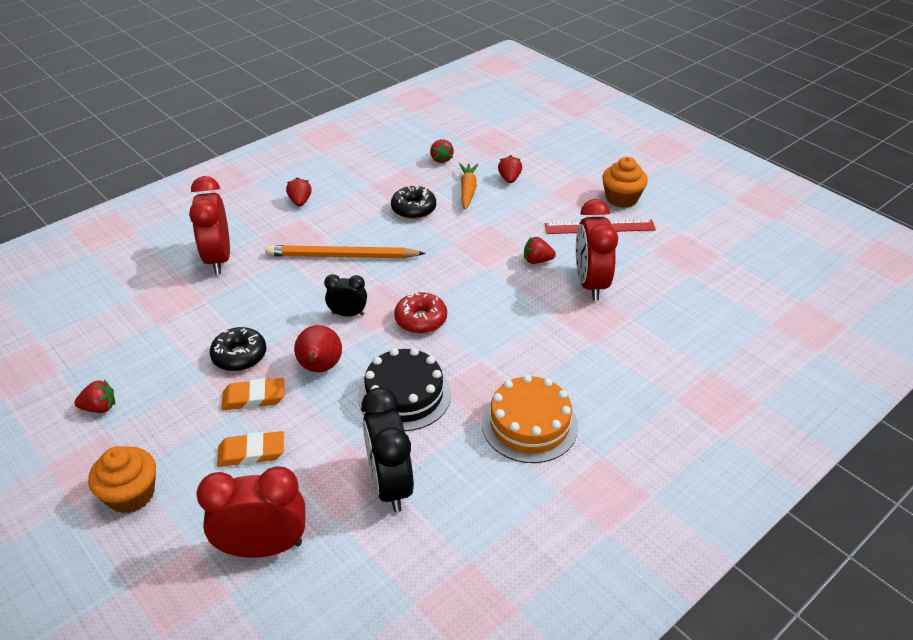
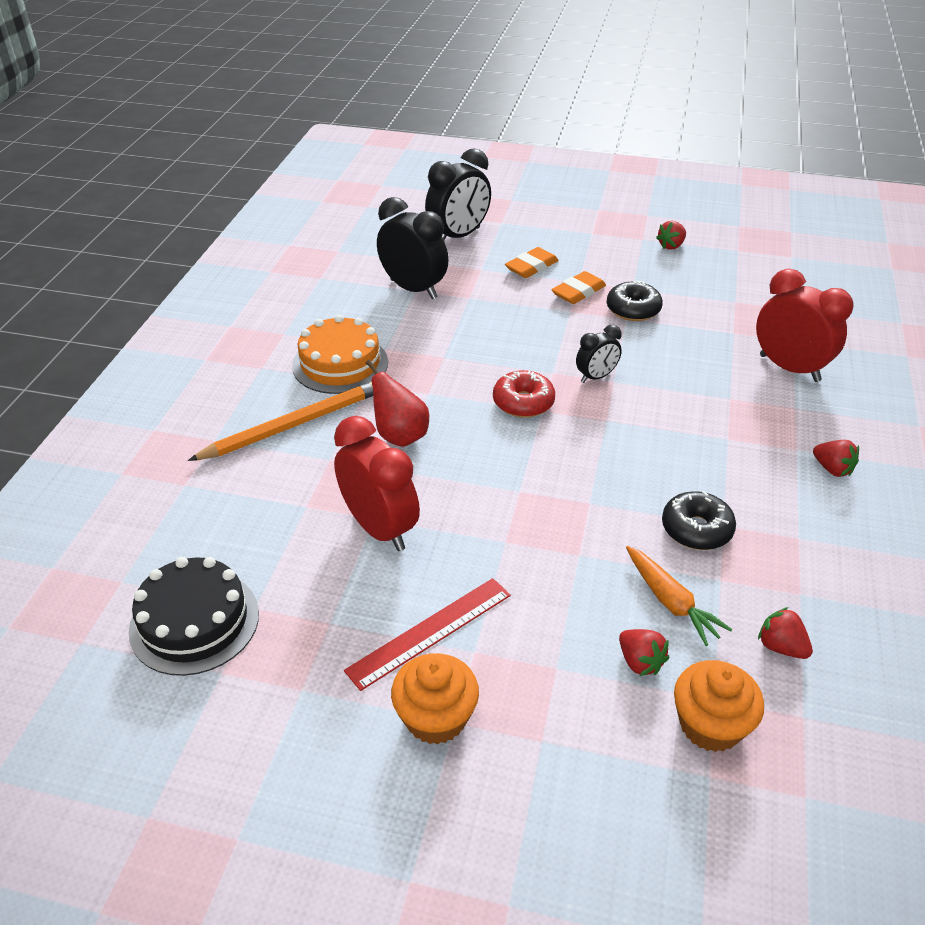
camera: 145 degrees right, 0 degrees up
(131, 494) = (573, 224): orange cupcake -> orange cupcake (710, 725)
(263, 547) = (458, 236): red clock -> black clock
(320, 368) = (558, 329): red pear -> red pear (400, 436)
(342, 256) = (684, 427): orange pencil -> orange pencil (293, 424)
(404, 395) = (466, 340): black cake -> black cake (194, 622)
(537, 261) = (469, 529): red strawberry -> none

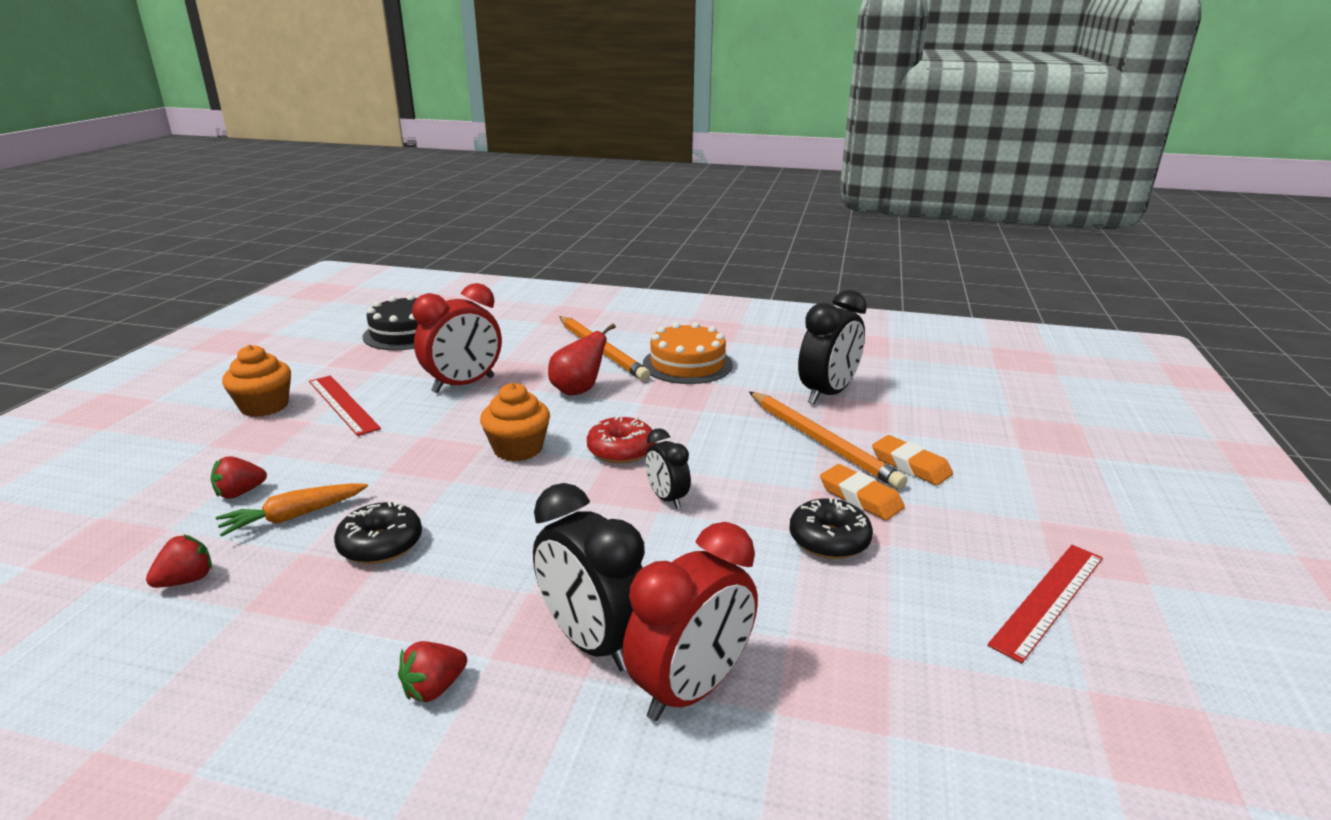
camera: 90 degrees right, 15 degrees down
(458, 236) = (961, 418): black clock -> black clock (592, 642)
(499, 300) = (822, 442): none -> orange pencil
(671, 246) = (1049, 599): red strawberry -> red ruler
(710, 725) = (145, 523): orange cupcake -> orange cupcake (518, 449)

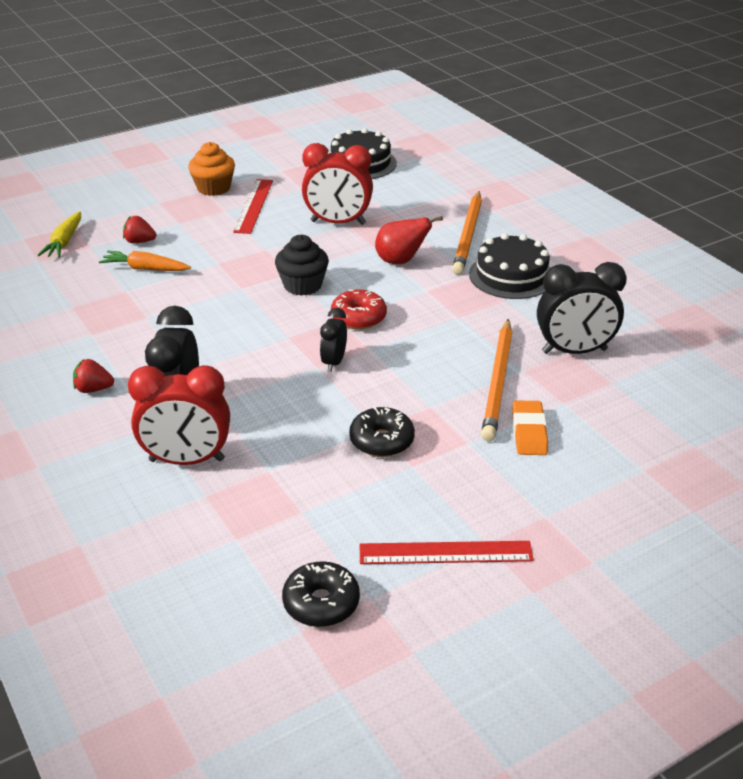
camera: 45 degrees right, 10 degrees up
(113, 541) = (64, 242): none -> yellow carrot
(186, 580) = (68, 279): red strawberry -> none
(381, 544) = (161, 306): black donut -> black donut (321, 603)
(518, 449) = (302, 285): orange cupcake -> black cupcake
(687, 364) = (511, 275): orange cake -> black cake
(860, 497) = (451, 430): orange eraser -> none

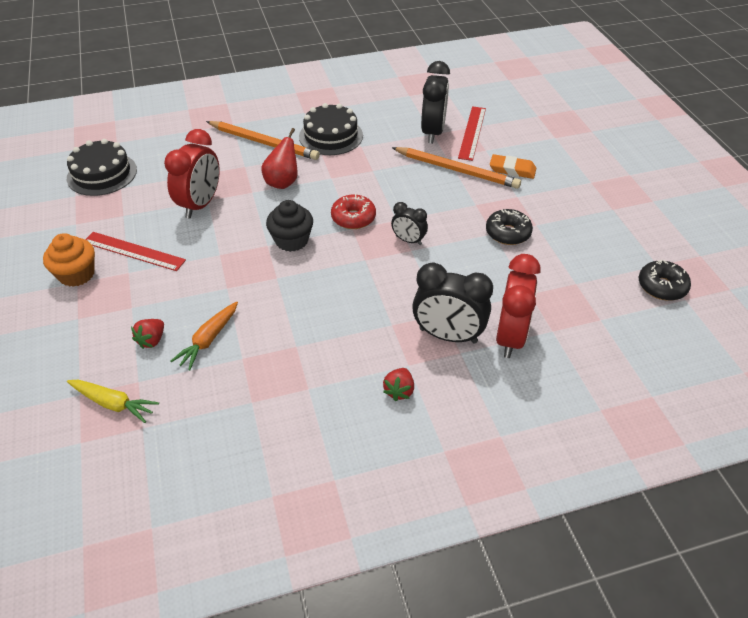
camera: 75 degrees left, 10 degrees up
(445, 553) = (620, 226): red ruler -> red ruler (472, 132)

